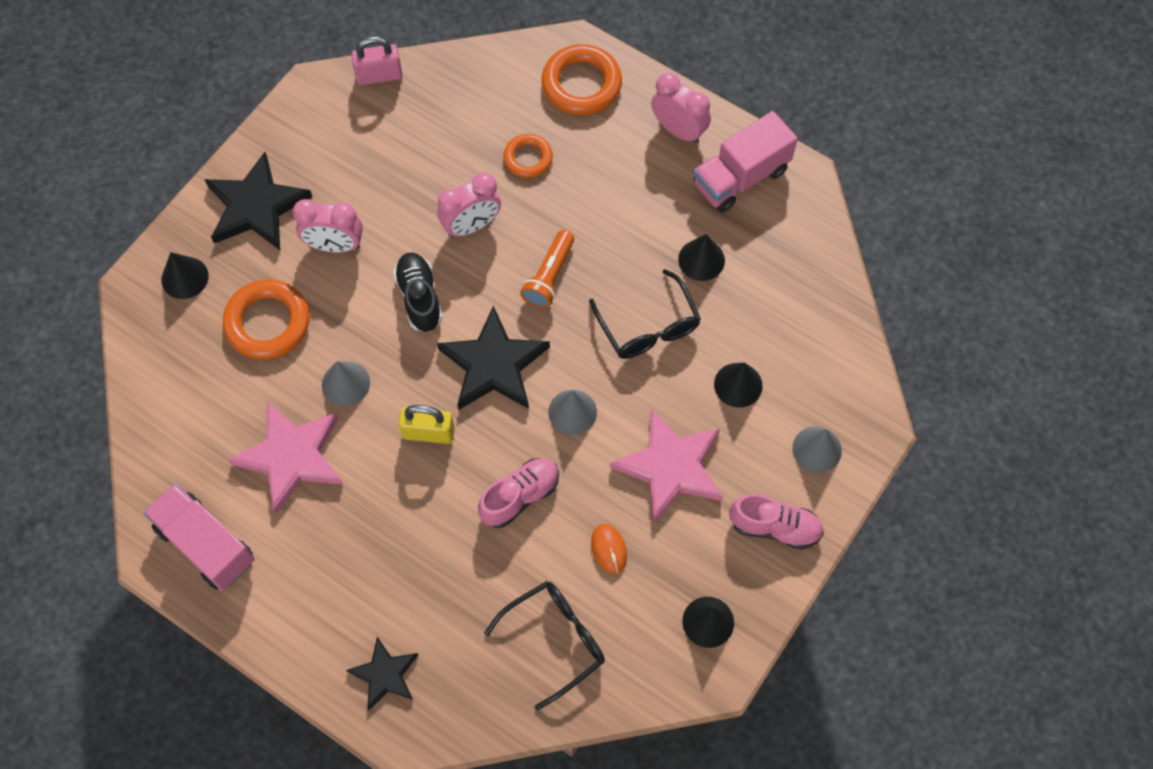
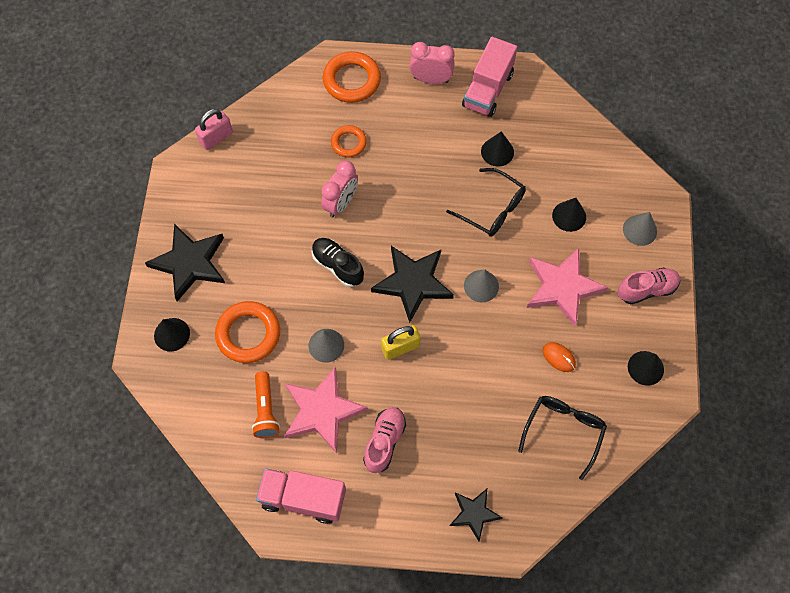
camera: 30 degrees left, 0 degrees up
(335, 245) = (260, 261): pink clock -> none
(520, 496) = (484, 355): pink shoe -> pink shoe (384, 442)
(549, 277) = (411, 210): orange flashlight -> orange flashlight (266, 410)

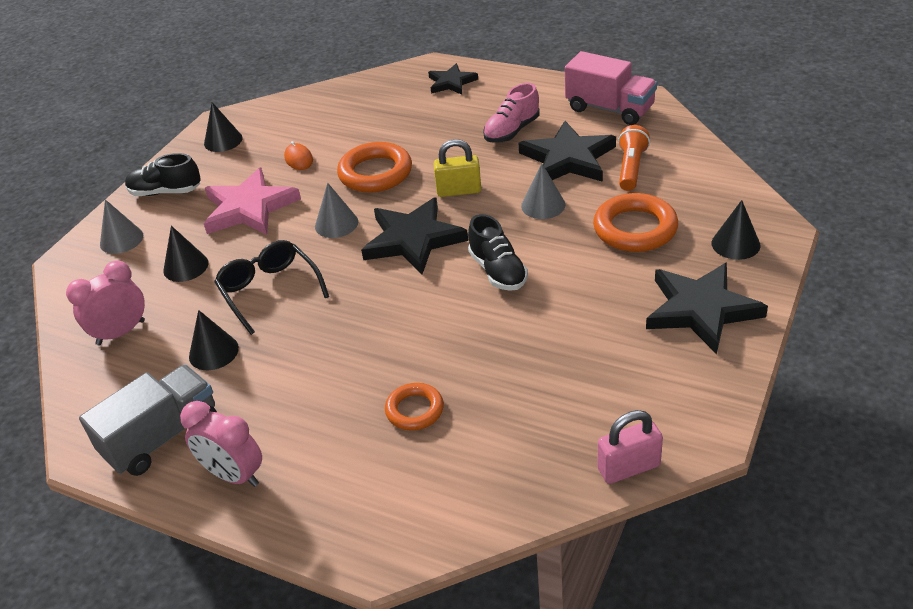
camera: 155 degrees left, 25 degrees down
(322, 411) = (568, 159): pink star -> black star
(341, 203) = (463, 336): pink clock -> pink clock (121, 332)
(351, 80) = (361, 507): orange ring -> orange ring (375, 173)
(487, 90) = (162, 437): pink truck -> grey truck
(564, 431) = (334, 115): black glasses -> none
(646, 289) = (165, 192): pink shoe -> black shoe

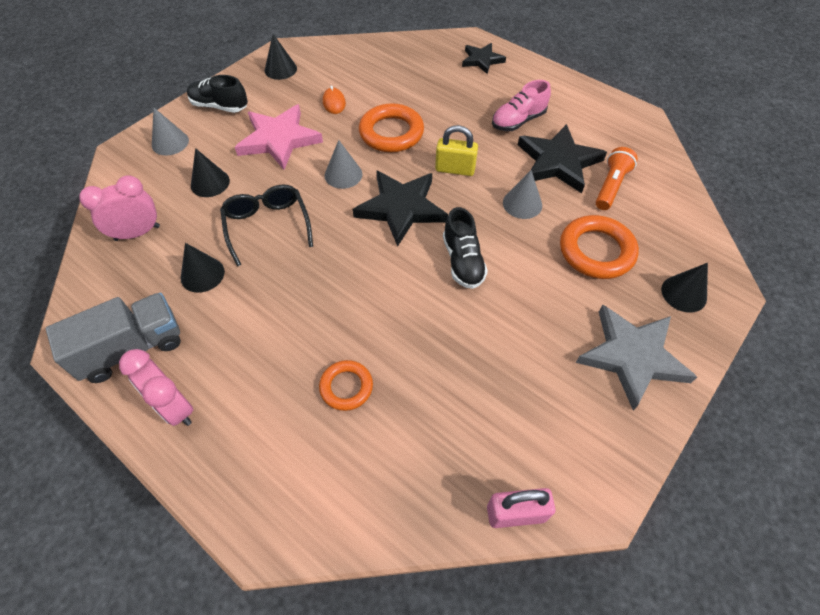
camera: 10 degrees right, 15 degrees up
(609, 109) = (609, 120): pink truck -> none
(701, 310) = (632, 356): black star -> grey star

